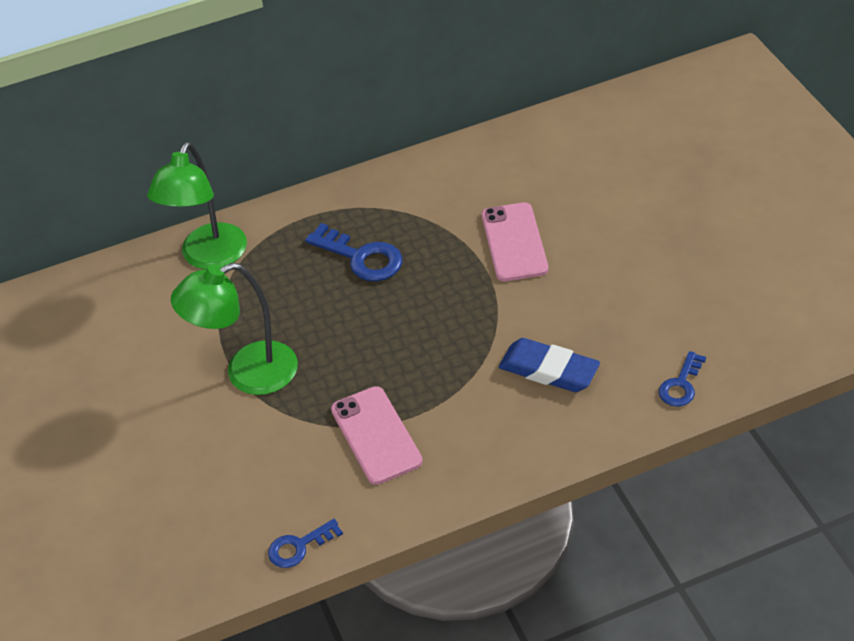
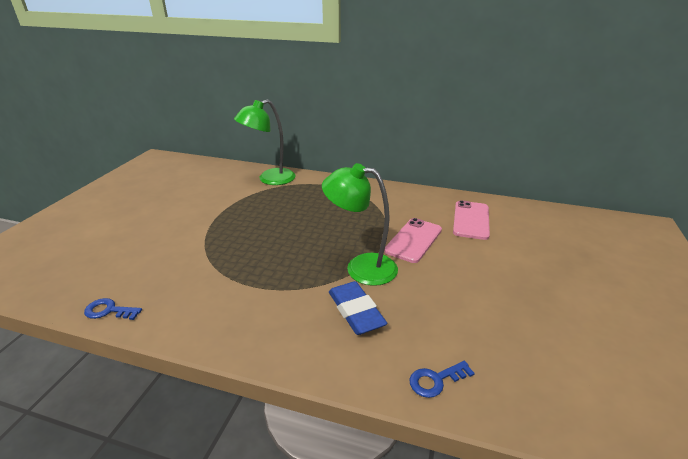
camera: 35 degrees right, 15 degrees down
(247, 374) = (216, 224): green lamp -> green lamp (361, 267)
(361, 257) = (329, 209): blue key -> none
(376, 435) = (224, 283): pink phone -> pink phone (471, 220)

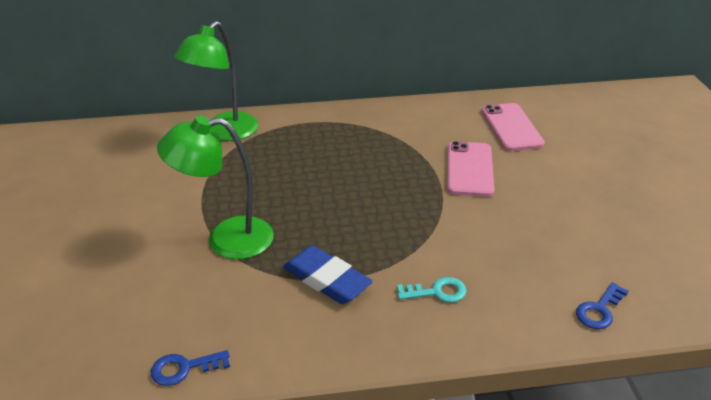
camera: 25 degrees left, 5 degrees up
(314, 318) = (437, 292): none -> turquoise key
(356, 311) = (473, 269): blue eraser -> blue eraser (326, 279)
(361, 267) = (439, 218): green lamp -> green lamp (226, 239)

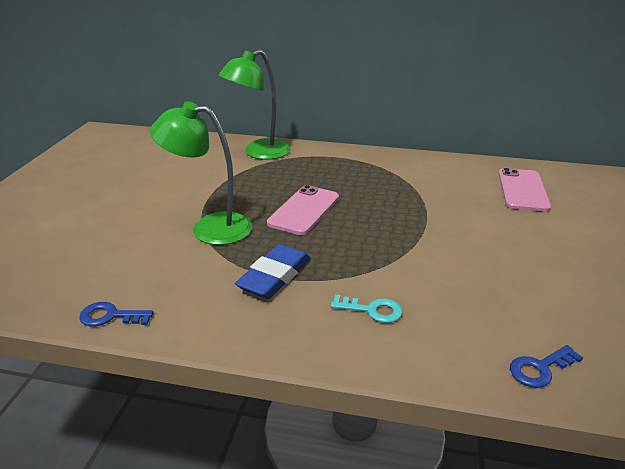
camera: 20 degrees right, 5 degrees down
(326, 279) = (274, 276): blue eraser -> blue eraser turned 60 degrees clockwise
(469, 169) = (462, 216): pink phone -> pink phone (304, 210)

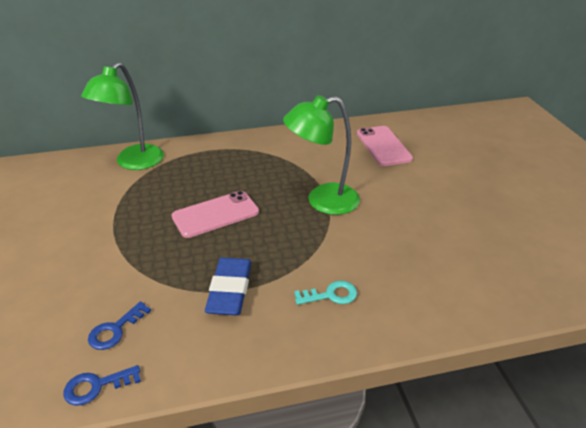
camera: 25 degrees left, 5 degrees up
(210, 227) = (136, 259): green lamp -> green lamp (322, 201)
(304, 210) = (215, 214): pink phone -> pink phone turned 60 degrees clockwise
(540, 369) = (476, 302): blue key -> blue key (115, 330)

